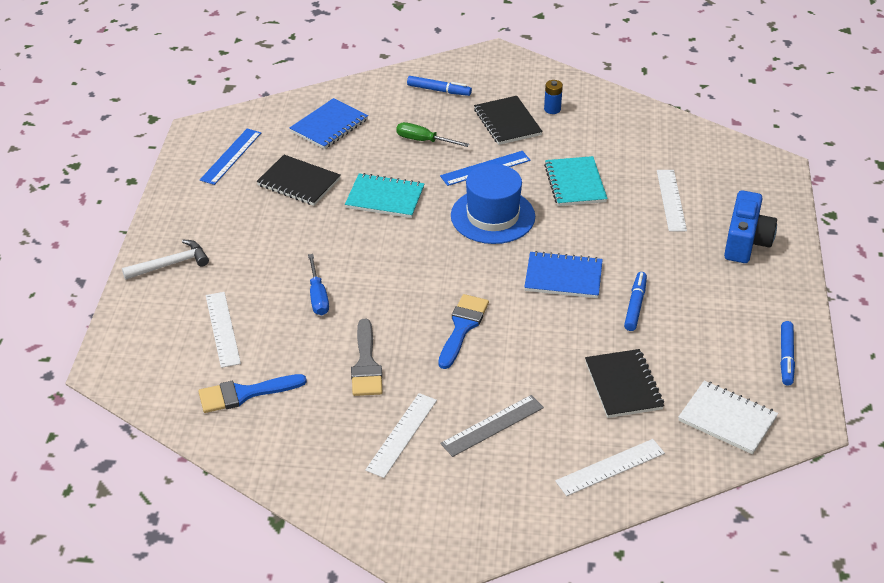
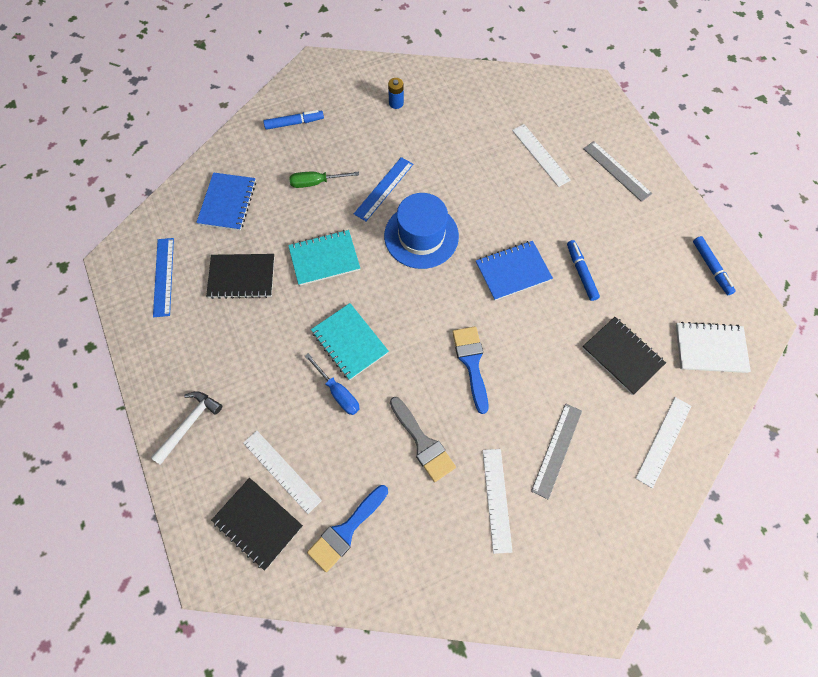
camera: 30 degrees left, 25 degrees up
(507, 122) = (370, 132): black notebook -> black notebook (258, 523)
(575, 183) = (461, 172): turquoise notebook -> turquoise notebook (349, 342)
(746, 242) = (617, 171): blue camera -> grey ruler

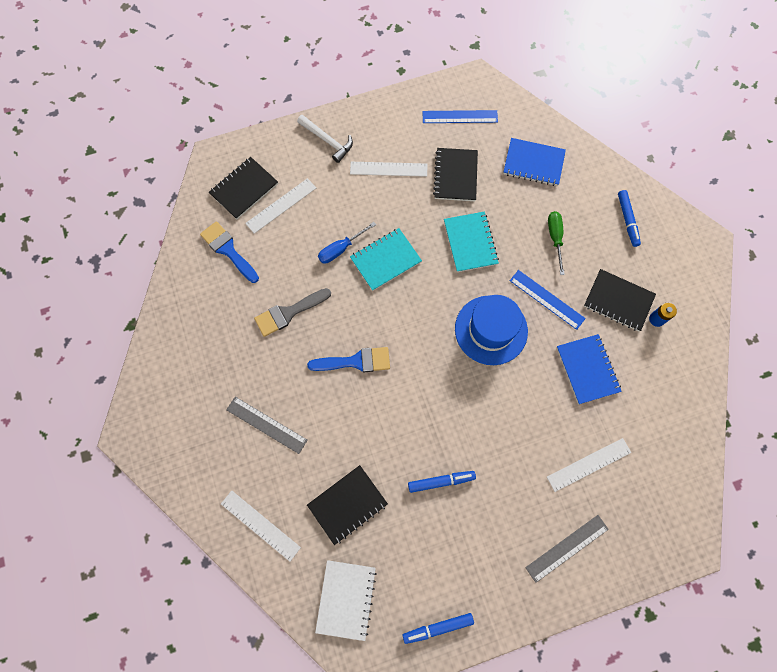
camera: 95 degrees right, 5 degrees up
(380, 131) = (618, 301): none -> black notebook
(496, 499) = (233, 367): white ruler -> white ruler (388, 169)
(513, 271) = (446, 413): blue notebook -> blue notebook (587, 369)

